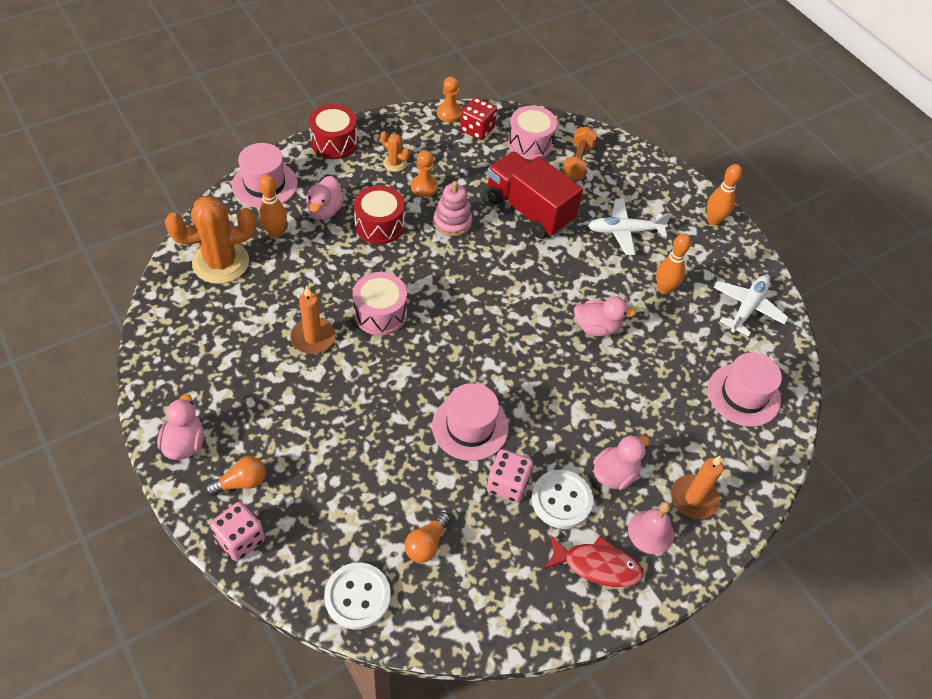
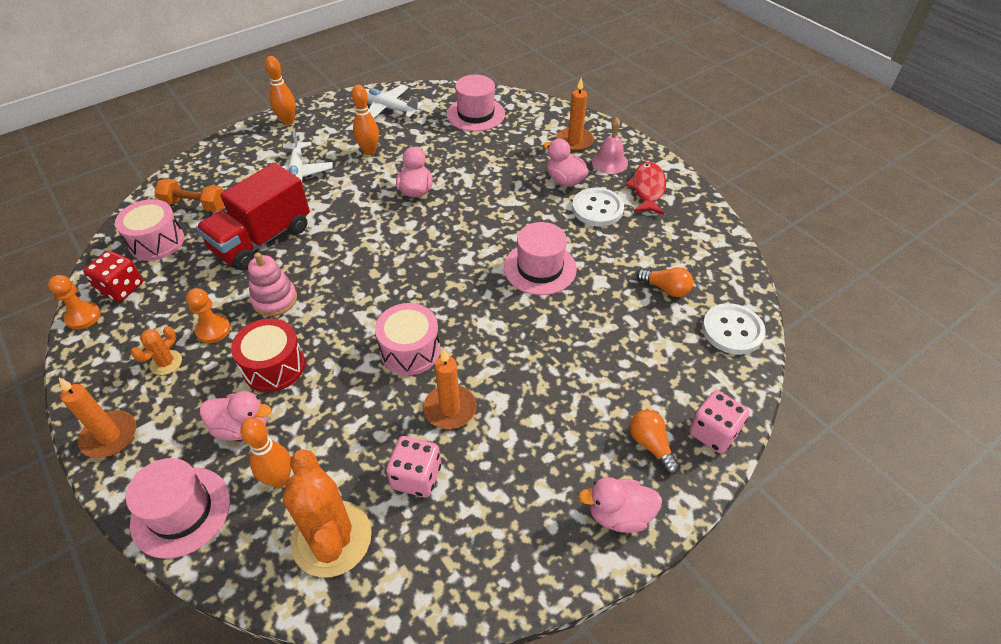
camera: 90 degrees left, 5 degrees down
(334, 142) = (110, 436): red drum -> orange candle
(507, 484) = (592, 241): pink dice -> pink dice (416, 477)

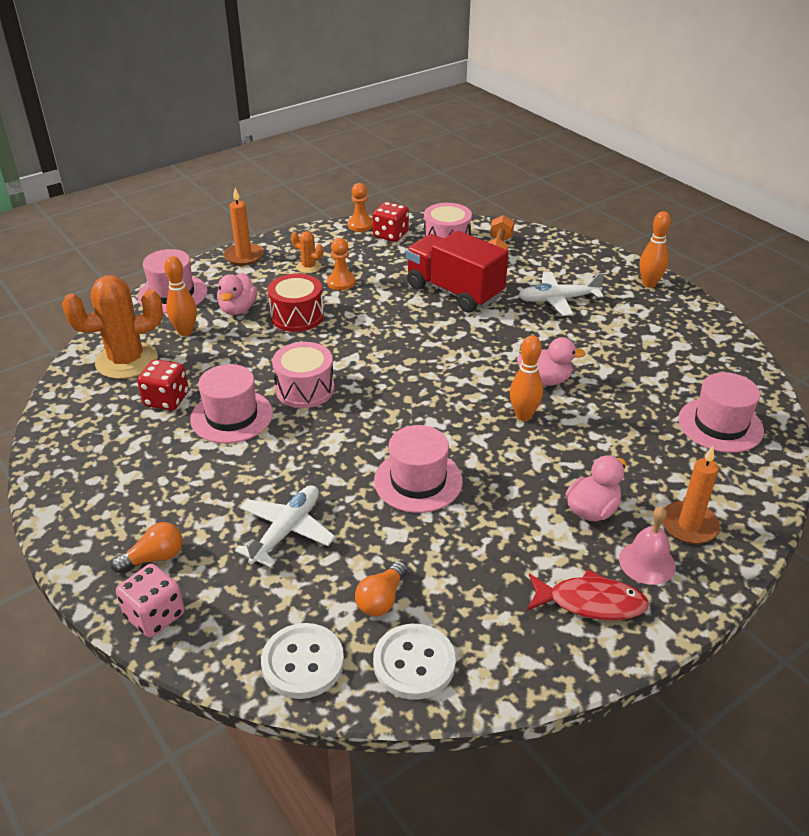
camera: 90 degrees right, 10 degrees down
(275, 300) = (374, 307): pink stacking toy -> none
(369, 151) = (610, 343): orange bowling pin -> orange bowling pin (523, 415)
(388, 108) = (703, 351): white plane -> white plane (286, 531)
(416, 477) = (166, 399): pink dice -> red dice
(450, 409) = (231, 416): orange candle -> pink hat
(597, 209) = (535, 541): white button -> white button (414, 663)
(619, 514) = (86, 526): pink duck -> none

